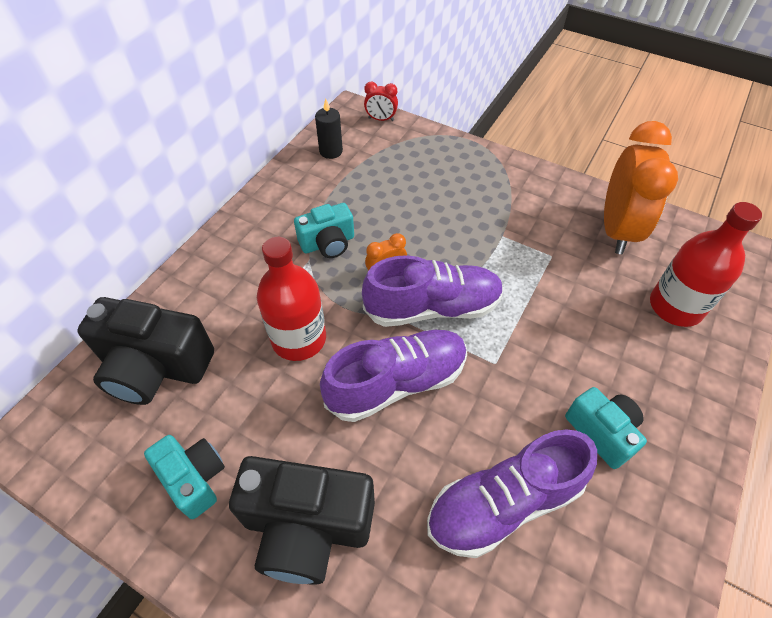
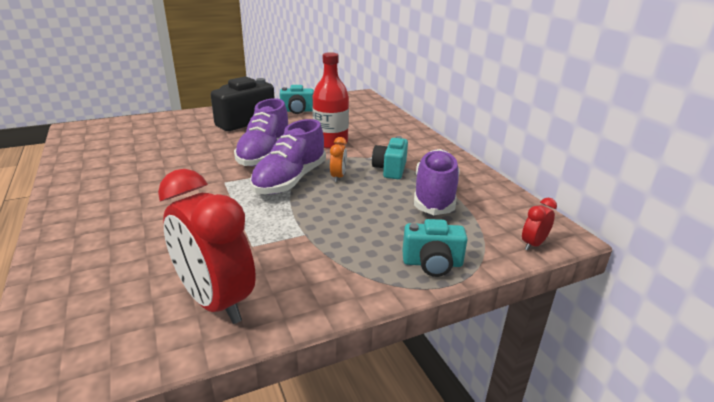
camera: 125 degrees right, 25 degrees down
(155, 367) = (363, 115): black camera -> none
(331, 151) = (497, 202): black candle -> none
(503, 503) = (168, 153): purple shoe -> purple shoe (434, 195)
(602, 432) = (133, 190): turquoise camera -> turquoise camera (432, 263)
(616, 230) = (215, 301): orange clock -> red clock
(675, 306) = (114, 275): red bottle -> none

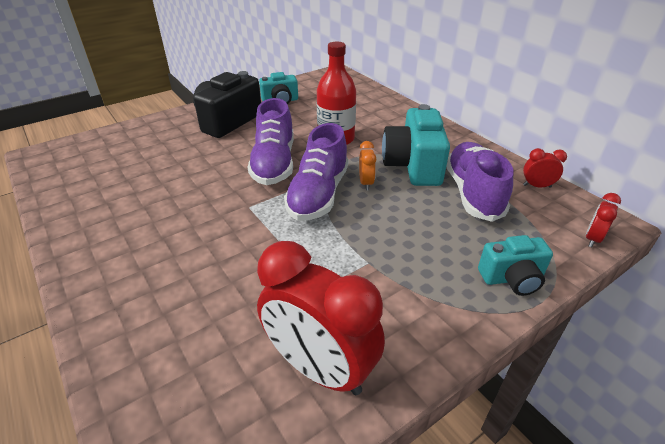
camera: 10 degrees left, 10 degrees up
(390, 169) = (413, 166): turquoise camera -> turquoise camera, size x1.66
(502, 198) = (537, 186): none -> red clock

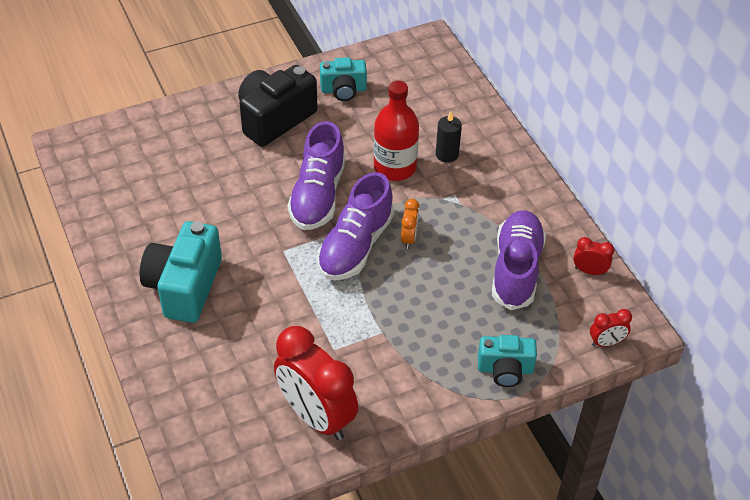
camera: 10 degrees right, 10 degrees up
(375, 127) = (447, 154): none -> black candle
(413, 166) = (468, 222): turquoise camera -> turquoise camera (184, 287)
(592, 239) = (606, 342): red clock -> red clock turned 150 degrees counterclockwise

